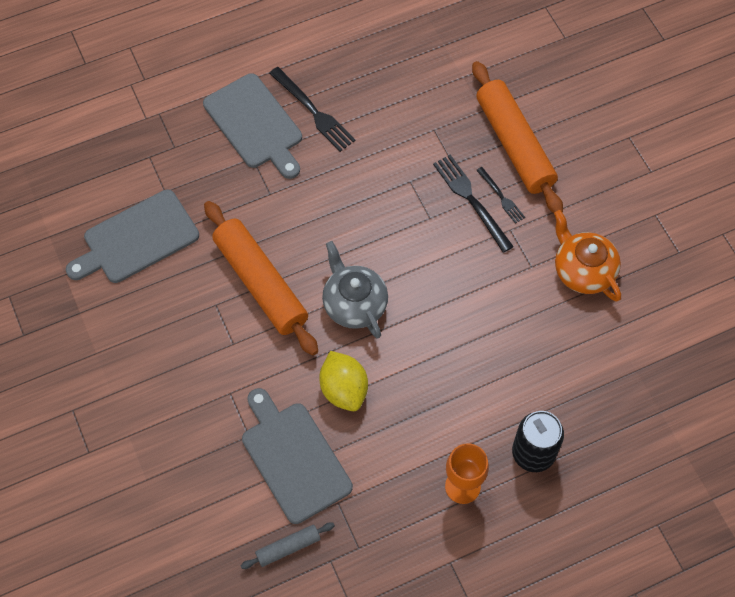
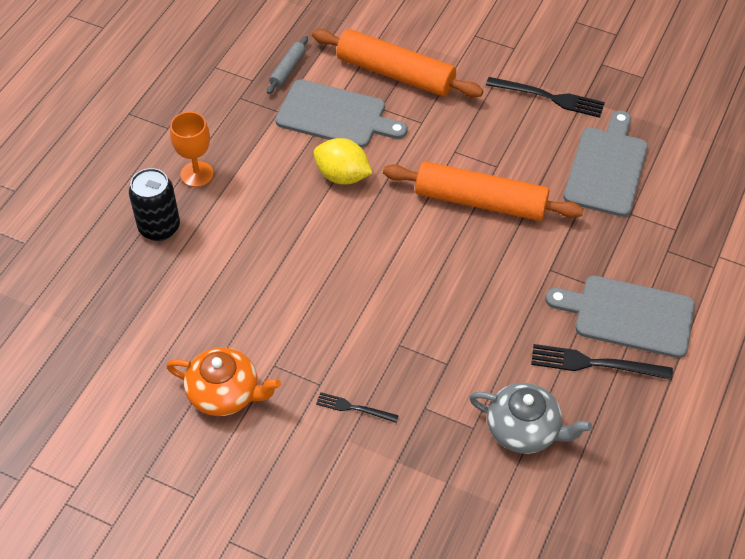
camera: 140 degrees right, 10 degrees down
(354, 304) = (394, 236): grey teapot -> grey teapot (524, 430)
(471, 200) = (377, 385): black fork -> black fork (549, 97)
(514, 144) = (386, 469): orange rolling pin -> orange rolling pin (396, 74)

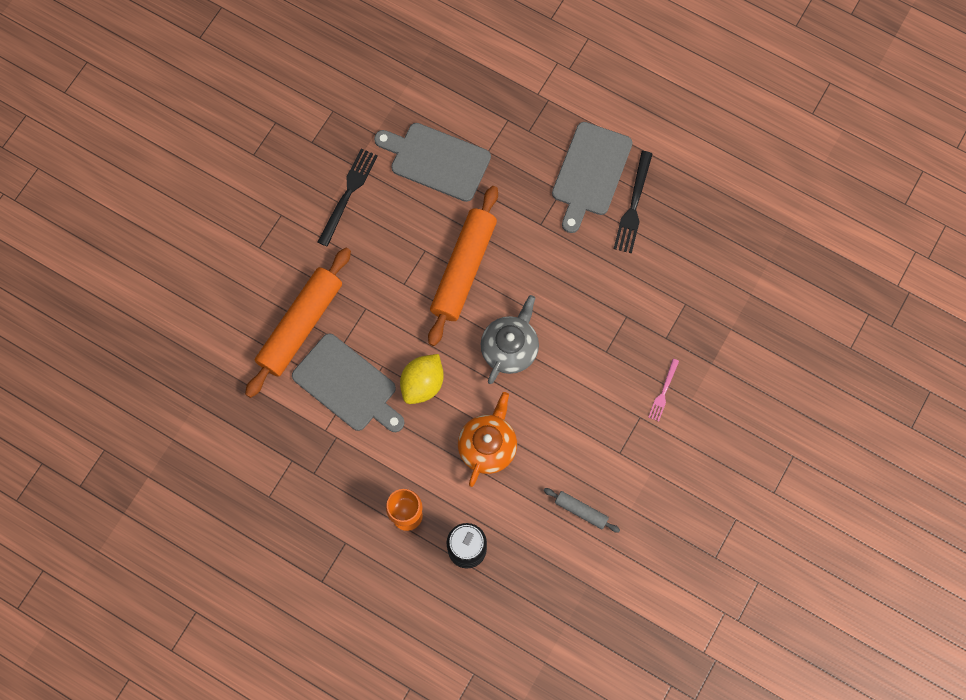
camera: 85 degrees left, 20 degrees up
(225, 393) = (644, 493): orange teapot -> orange teapot (488, 445)
(288, 69) = (282, 426): grey rolling pin -> grey rolling pin (581, 511)
(335, 115) = (348, 385): grey cutting board -> grey cutting board turned 105 degrees clockwise
(354, 408) = (663, 392): black fork -> pink fork
(524, 430) = (689, 267): grey teapot -> grey teapot (510, 348)

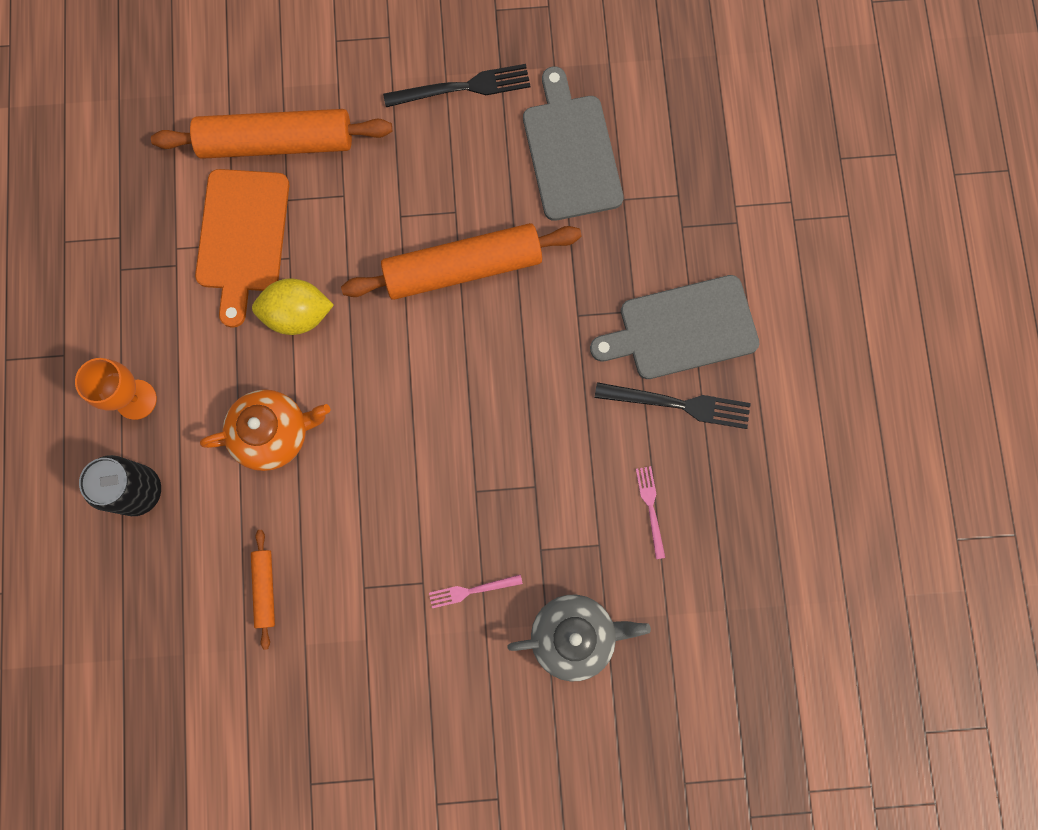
camera: 55 degrees right, 5 degrees up
(348, 385) = (243, 237): grey cutting board -> orange cutting board
(510, 348) = (405, 380): grey teapot -> grey teapot (574, 635)
(581, 511) = (265, 589): grey rolling pin -> orange rolling pin
(633, 205) = (678, 404): black fork -> black fork turned 150 degrees counterclockwise
(684, 261) = (651, 508): none -> pink fork

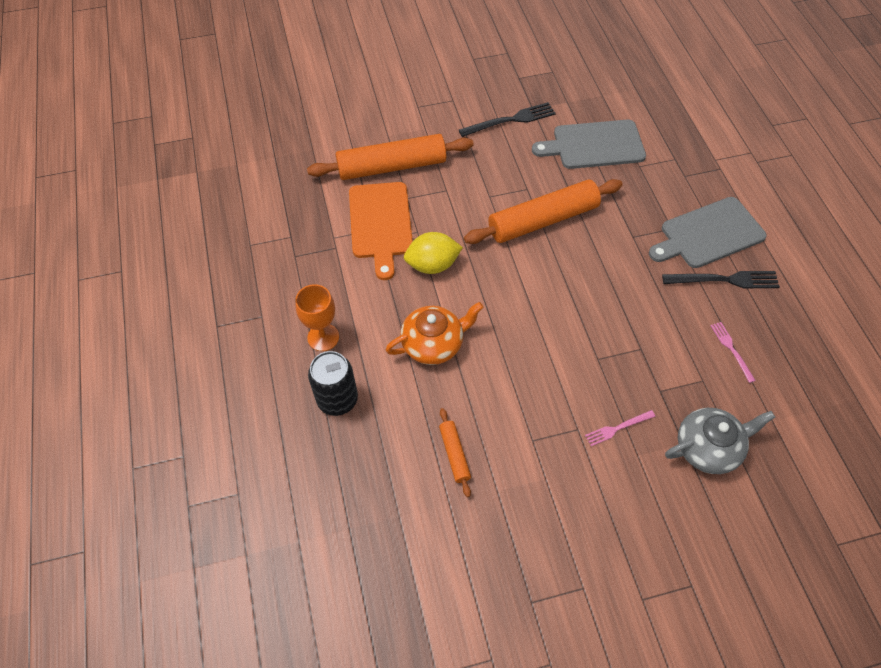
camera: 10 degrees left, 20 degrees down
(570, 152) = (594, 145): grey cutting board -> grey cutting board turned 75 degrees counterclockwise

